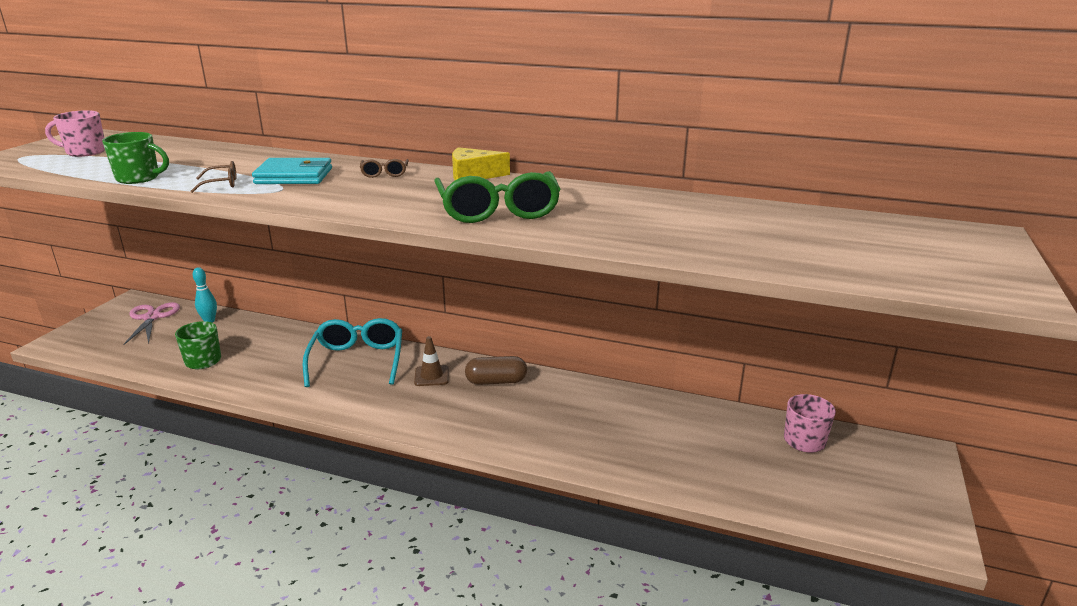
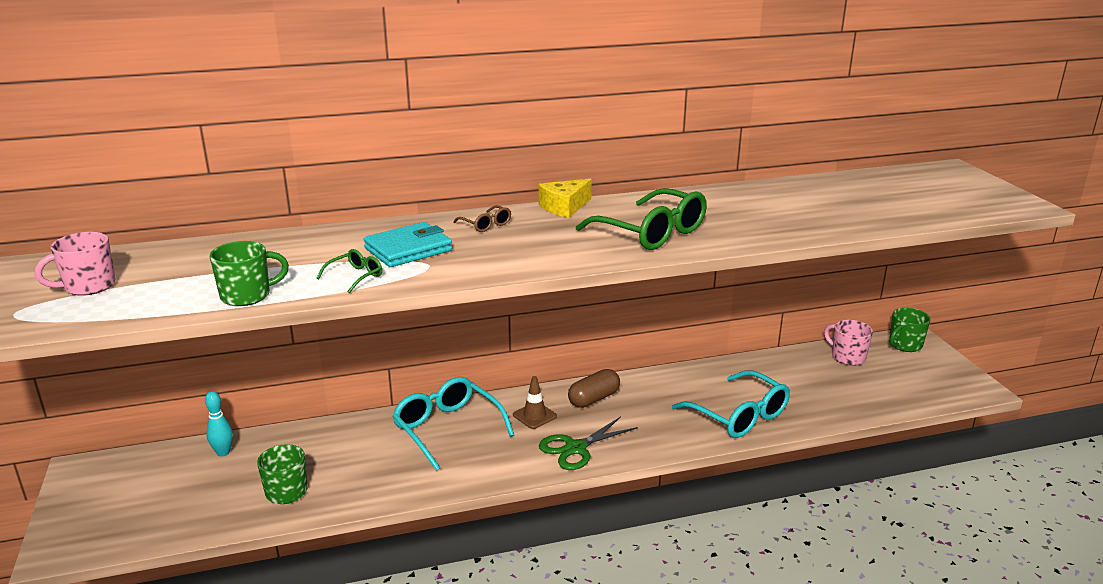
camera: 35 degrees left, 0 degrees up
(152, 318) = (142, 476): pink scissors -> none
(221, 184) = (355, 276): brown glasses -> green glasses
(425, 414) = (576, 448): none -> green scissors
(604, 448) = (739, 416): none -> turquoise glasses
(896, 454) = (904, 345): none -> green mug

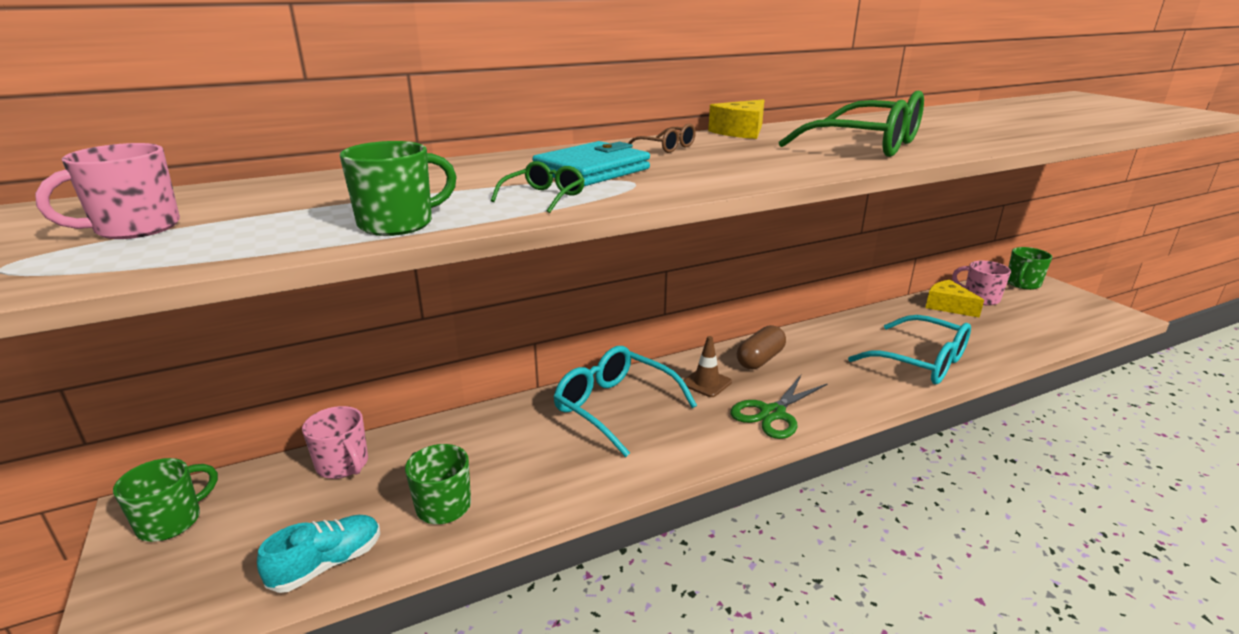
camera: 10 degrees left, 0 degrees up
(98, 480) = (172, 521): none -> green mug
(196, 521) = (327, 564): none -> turquoise shoe
(223, 452) = (343, 465): turquoise bowling pin -> pink mug
(808, 362) = (948, 306): none -> yellow cheese

